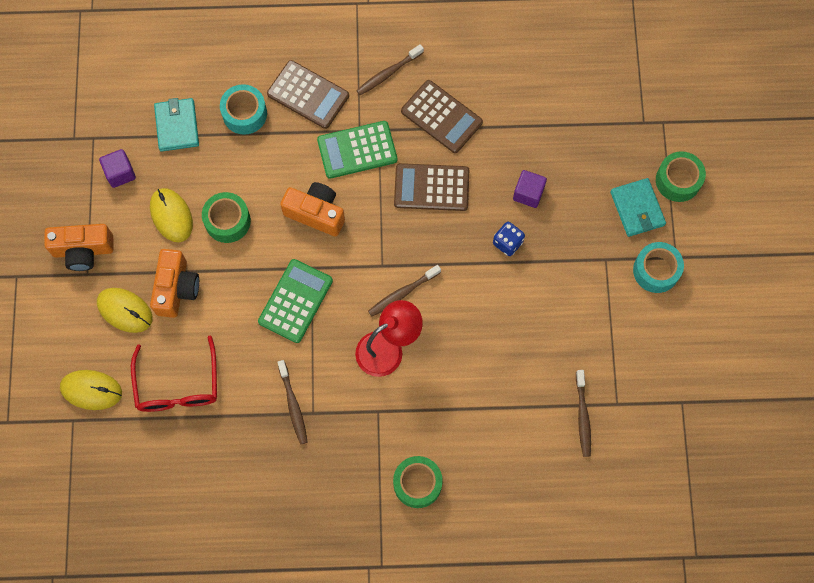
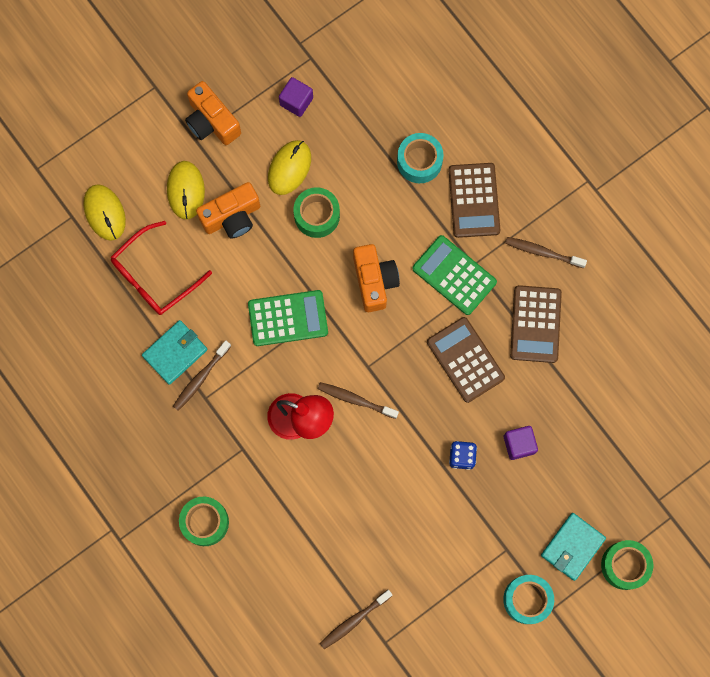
camera: 55 degrees right, 5 degrees up
(177, 126) = (369, 116): turquoise wallet -> turquoise wallet (175, 353)

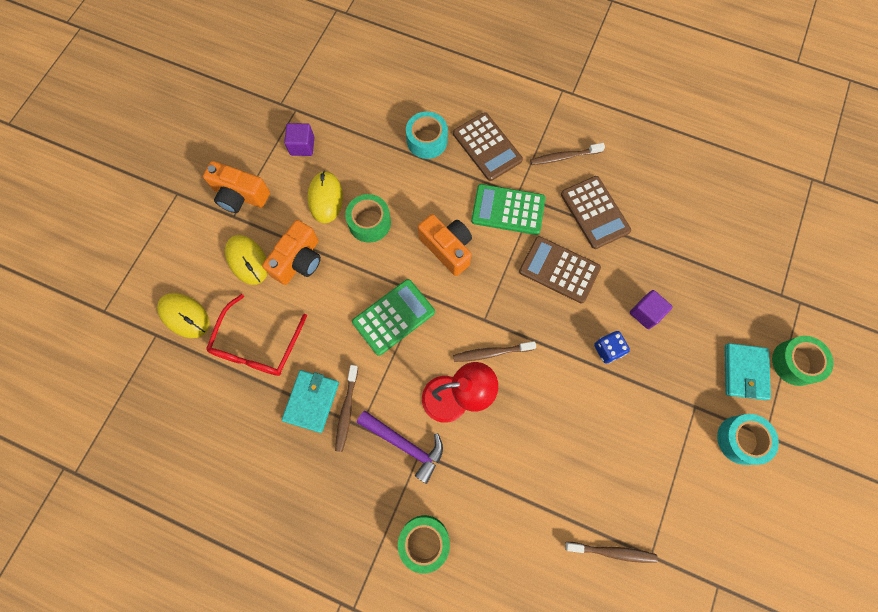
camera: 30 degrees left, 5 degrees down
(234, 436) = (405, 445): none -> purple hammer
(354, 620) = (612, 552): brown toothbrush -> brown toothbrush turned 105 degrees counterclockwise

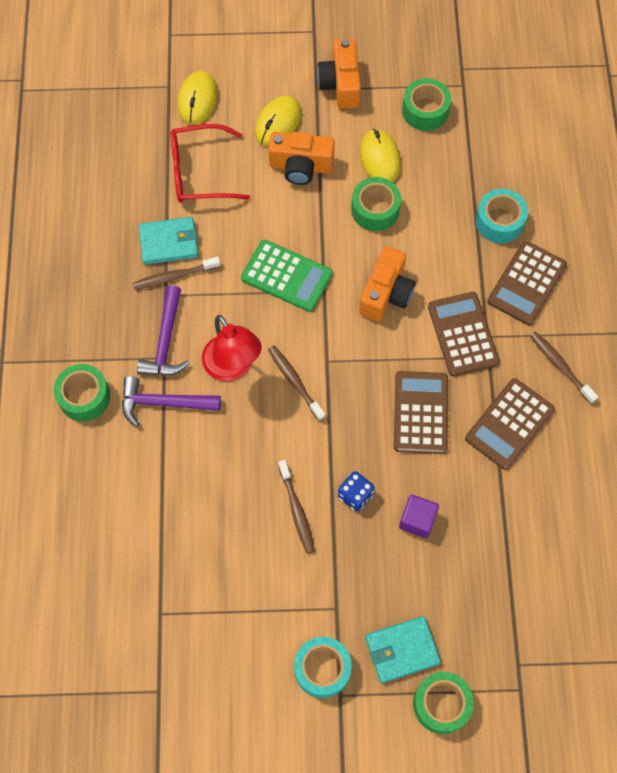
camera: 65 degrees right, 5 degrees down
(302, 146) = (425, 111): purple cube -> green tape
(325, 198) = (380, 158): yellow mouse -> yellow mouse turned 75 degrees counterclockwise
(462, 471) = (163, 403): none -> purple hammer
(508, 210) = (462, 334): green calculator -> brown calculator
(612, 552) = (148, 573): brown toothbrush -> brown toothbrush (296, 510)

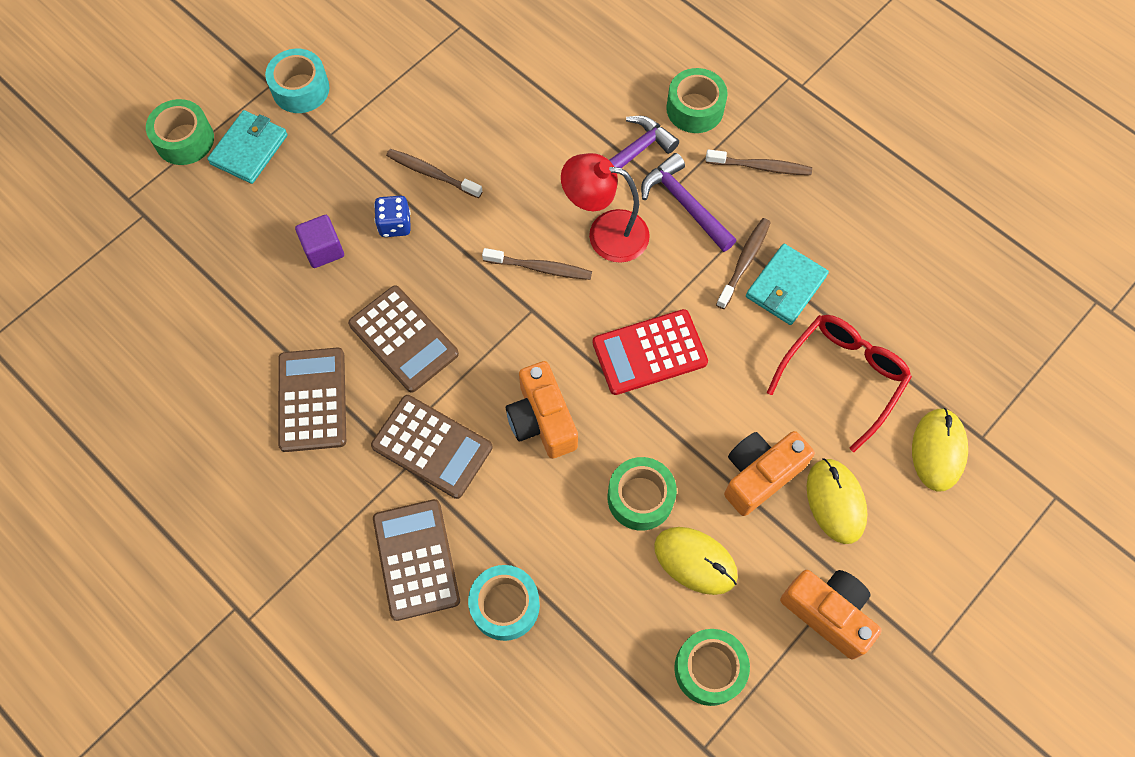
camera: 135 degrees right, 0 degrees up
(197, 99) = (938, 450): yellow mouse -> yellow mouse turned 45 degrees clockwise
(287, 276) = (649, 353): green calculator -> red calculator
(560, 366) = (308, 500): brown toothbrush -> brown toothbrush (760, 167)

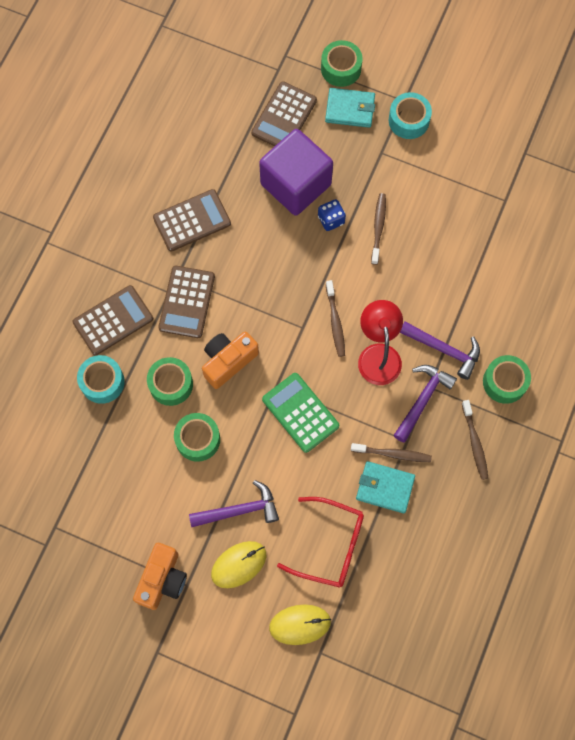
camera: 70 degrees right, 5 degrees up
(323, 249) = (295, 184): purple cube -> purple cube, size x2.23
(403, 339) = (252, 257): brown calculator -> brown calculator (284, 117)
(649, 353) = (300, 412): red calculator -> green calculator
(695, 561) = (168, 486): yellow mouse -> none
(709, 669) = (103, 516): green tape -> green tape (171, 384)
(759, 475) = (239, 510): orange camera -> purple hammer

